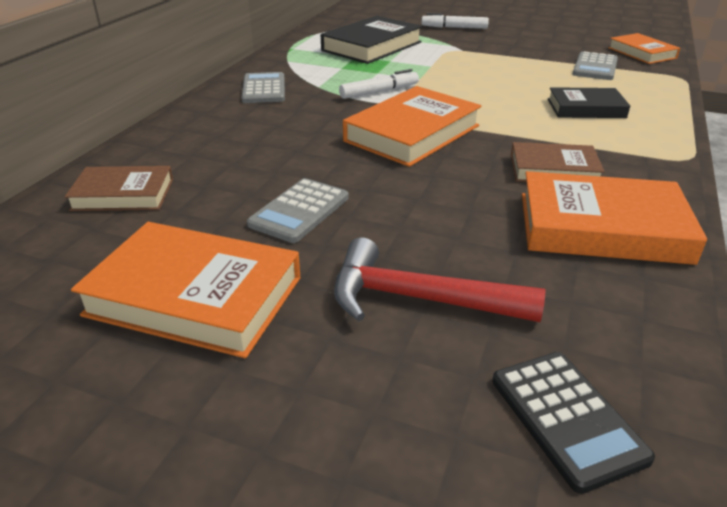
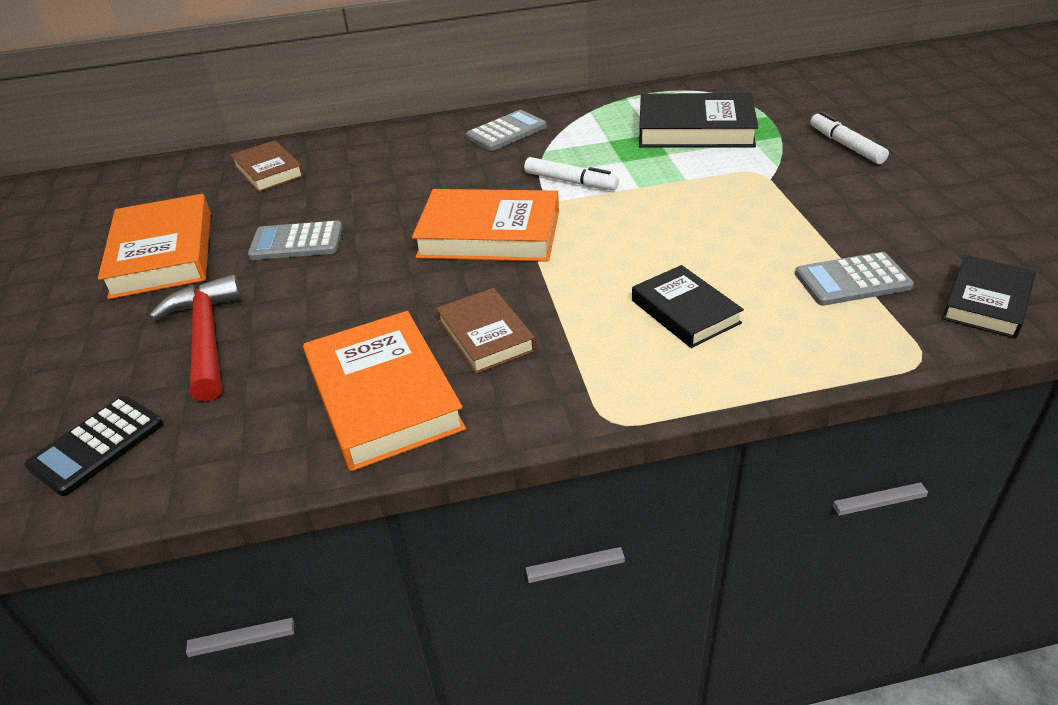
camera: 60 degrees right, 5 degrees up
(642, 53) = (986, 302): orange book -> black book

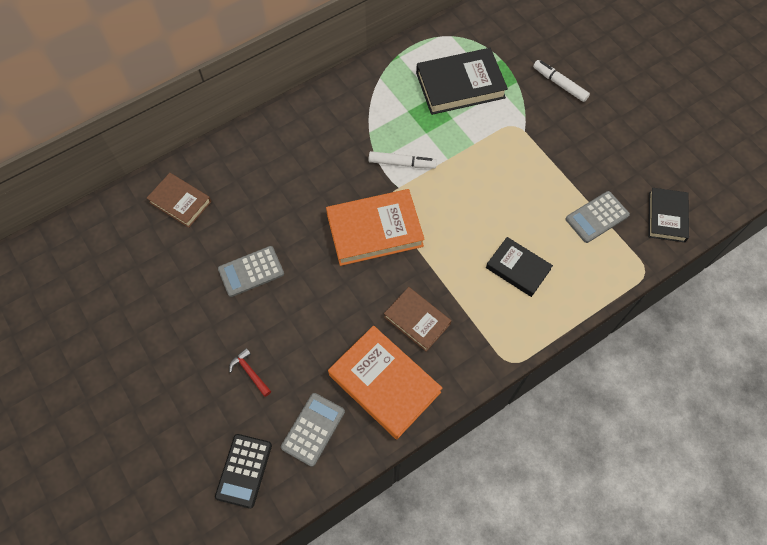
camera: 25 degrees left, 25 degrees up
(163, 253) = (164, 308): orange book -> none
(207, 337) = (250, 372): red hammer -> red hammer, size x0.49
(506, 132) = (331, 116): grey calculator -> grey calculator (313, 429)

